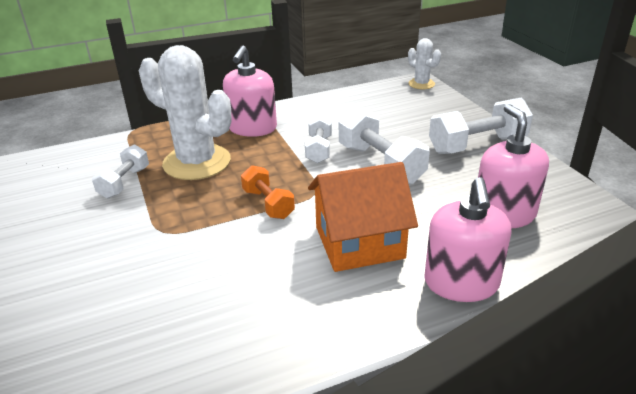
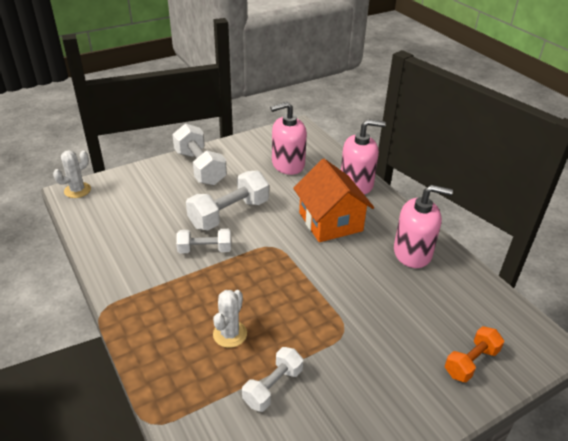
camera: 100 degrees left, 5 degrees up
(124, 182) = (273, 387): white dumbbell -> white dumbbell turned 60 degrees counterclockwise
(197, 162) = (230, 334): white cactus -> white cactus, size x0.49
(252, 128) = (158, 302): pink soap dispenser -> pink soap dispenser (412, 253)
(268, 204) = (294, 271): orange dumbbell -> orange dumbbell (471, 362)

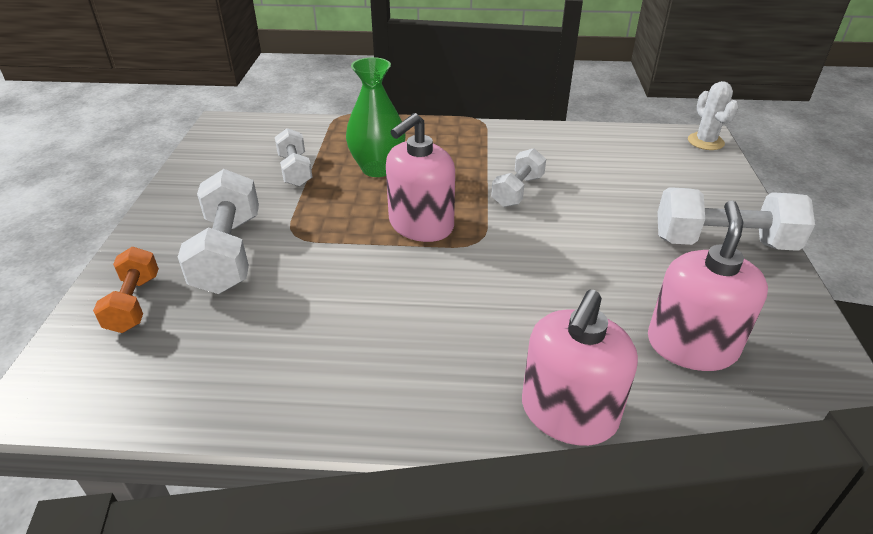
camera: 125 degrees right, 0 degrees up
(229, 214) = (577, 230): white dumbbell -> white dumbbell (228, 253)
(230, 334) = (378, 168): white cactus -> green vase
(330, 222) = (483, 317): orange house -> none
(412, 253) = (331, 371): pink soap dispenser -> pink soap dispenser (421, 225)

